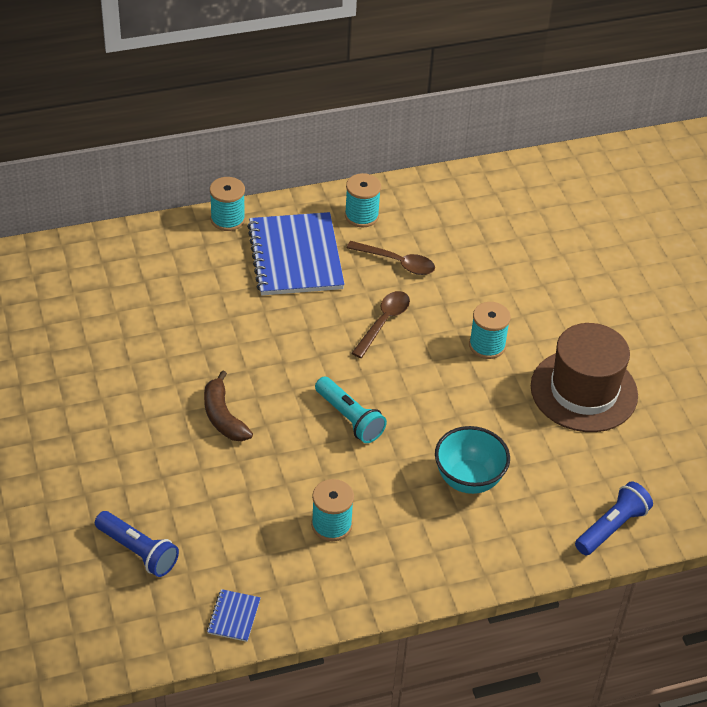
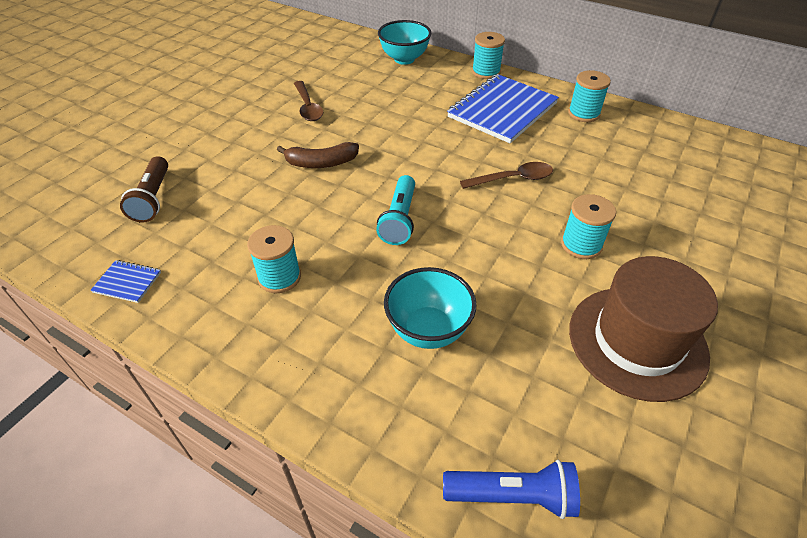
camera: 50 degrees right, 0 degrees up
(132, 252) = (404, 59): none -> turquoise bowl
(138, 551) = (153, 198): blue flashlight -> brown flashlight
(223, 416) = (321, 163): brown banana -> brown banana turned 120 degrees counterclockwise
(234, 616) = (127, 282): blue notebook -> blue notebook turned 45 degrees clockwise
(397, 262) = (575, 151): brown spoon -> brown spoon (308, 107)

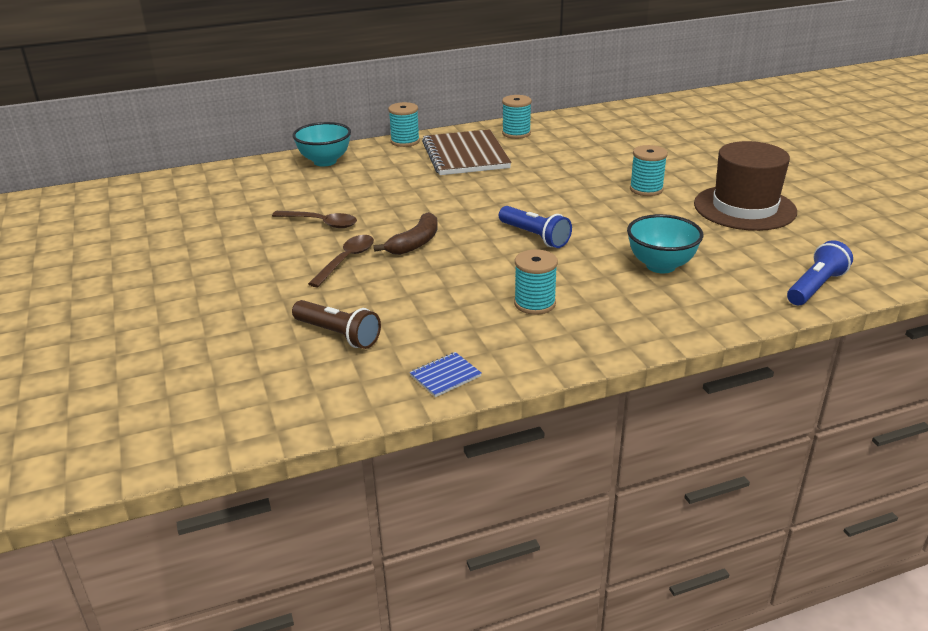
camera: 50 degrees left, 15 degrees down
(399, 219) = (534, 236): turquoise flashlight -> blue flashlight
(502, 110) = (465, 155): blue notebook -> brown notebook
(513, 179) = (550, 183): brown spoon -> brown spoon (346, 260)

